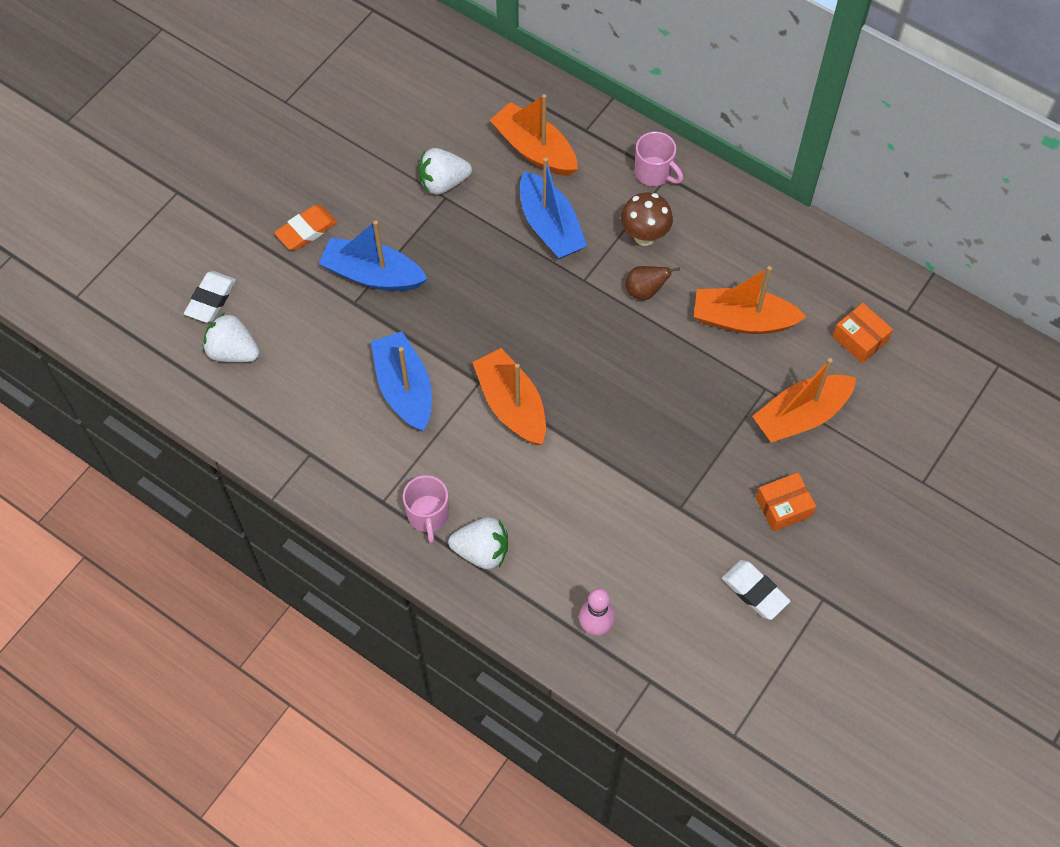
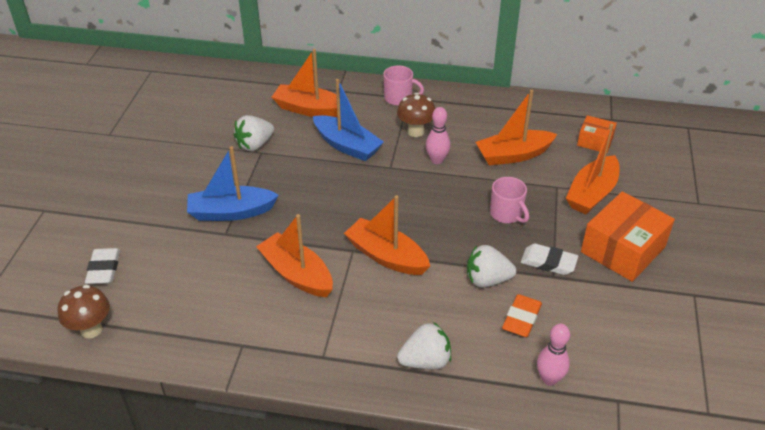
camera: 25 degrees left, 20 degrees down
(172, 372) = (91, 330): none -> brown mushroom
(233, 351) = (139, 297): white strawberry -> white strawberry (487, 280)
(306, 230) = (163, 202): orange eraser -> orange eraser (521, 318)
(404, 388) = (297, 274): blue boat -> orange boat
(428, 515) = (366, 352): pink mug -> pink mug (506, 214)
(645, 291) = (437, 160): brown pear -> pink bowling pin
(754, 591) = (645, 308): white eraser -> white eraser (548, 262)
(783, 507) = (623, 249): orange box -> orange box, size x1.85

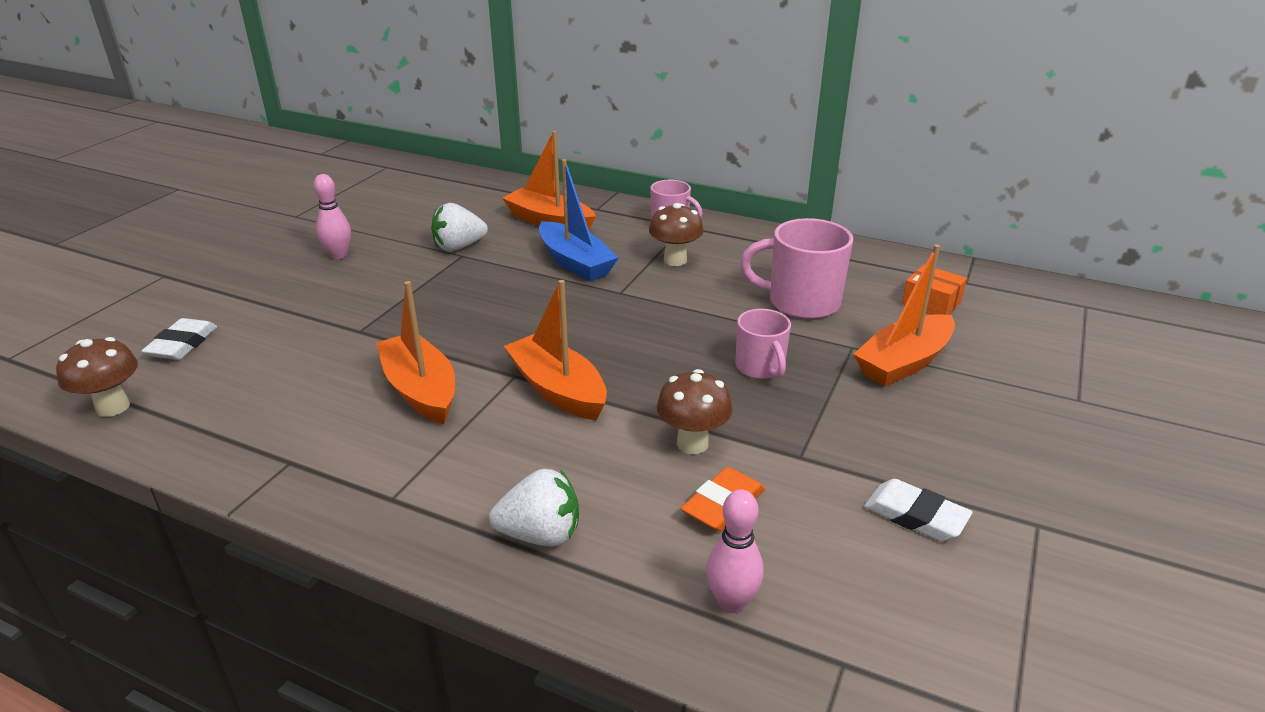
camera: 15 degrees right, 10 degrees down
(231, 212) = (382, 309): blue boat -> none
(437, 160) = (688, 293): pink bowling pin -> pink bowling pin (338, 255)
(487, 280) = (692, 443): white strawberry -> brown mushroom
(513, 155) = (801, 302): orange boat -> pink mug
(548, 262) = (799, 437): white eraser -> white eraser (915, 516)
(623, 249) = (929, 440): orange box -> none

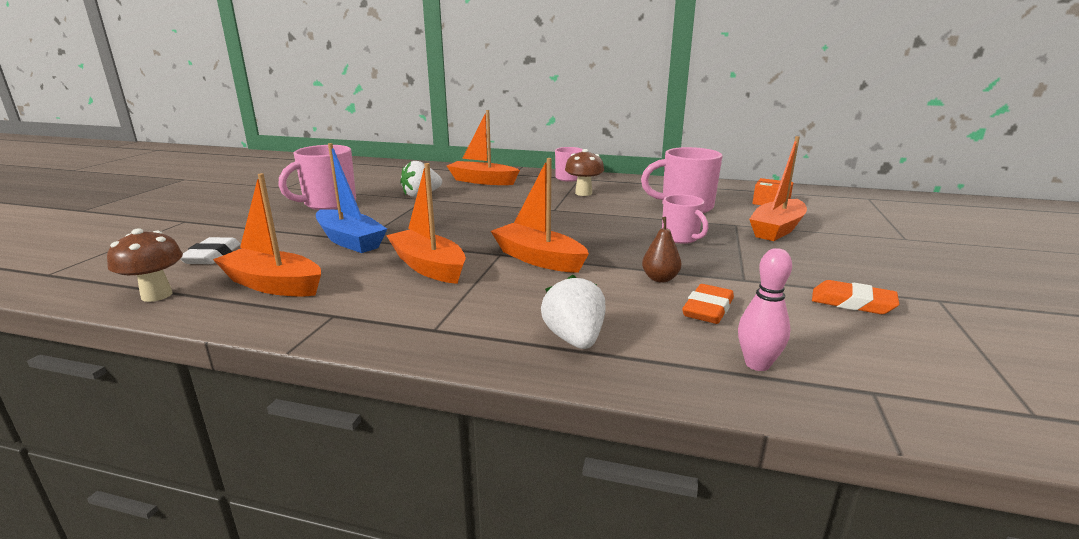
camera: 10 degrees left, 10 degrees down
(238, 403) = (273, 285): none -> orange boat
(338, 255) = (328, 203): pink bowling pin -> pink mug
(540, 534) = (574, 339): white strawberry -> white strawberry turned 90 degrees counterclockwise
(575, 263) = (512, 198): blue boat -> blue boat (350, 241)
(692, 443) = (660, 279): brown mushroom -> brown pear
(915, 516) = (852, 303): white eraser -> orange eraser

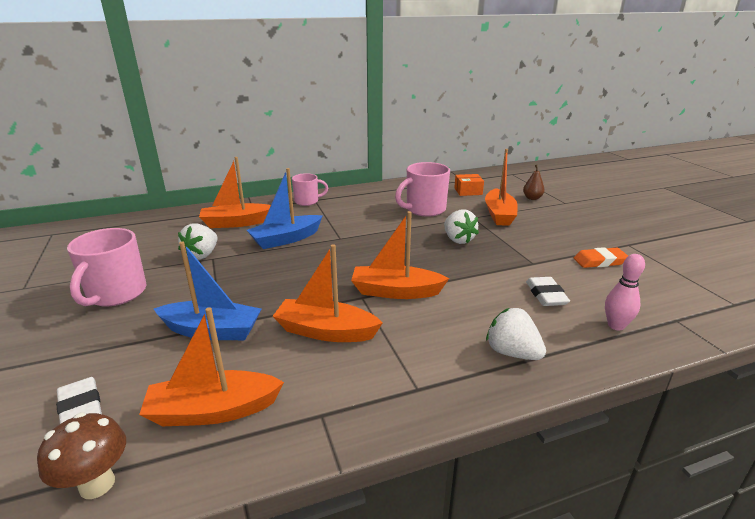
camera: 35 degrees left, 5 degrees up
(504, 200) = (286, 239): none -> blue boat
(583, 193) = (339, 215): brown mushroom -> none
(660, 279) = (491, 280): brown pear -> brown pear (532, 198)
(681, 238) = (458, 240): pink mug -> white strawberry
(708, 309) = (546, 295): orange eraser -> white eraser

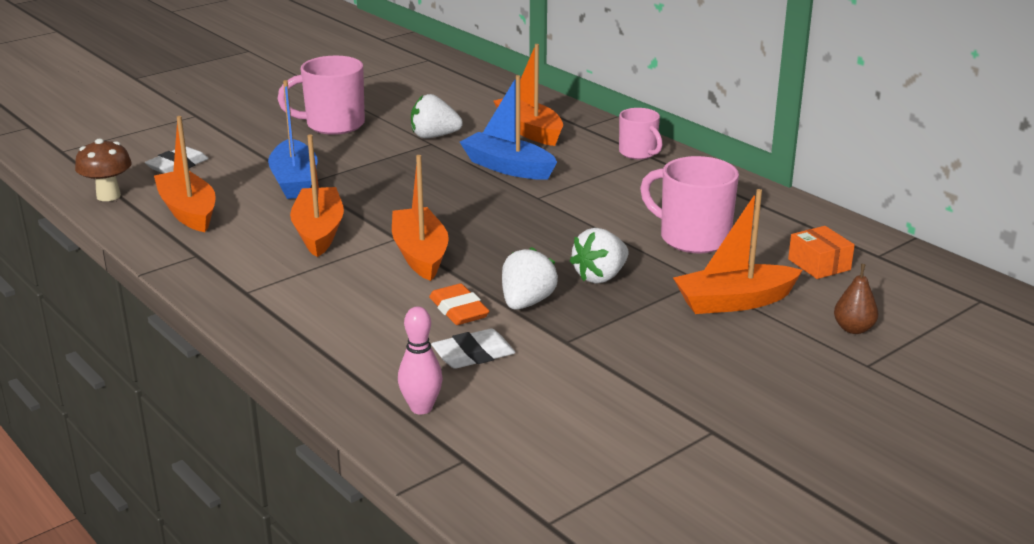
camera: 70 degrees right, 0 degrees up
(512, 353) = (326, 337): white strawberry -> white strawberry (526, 303)
(599, 261) = (616, 399): orange eraser -> orange eraser (459, 310)

